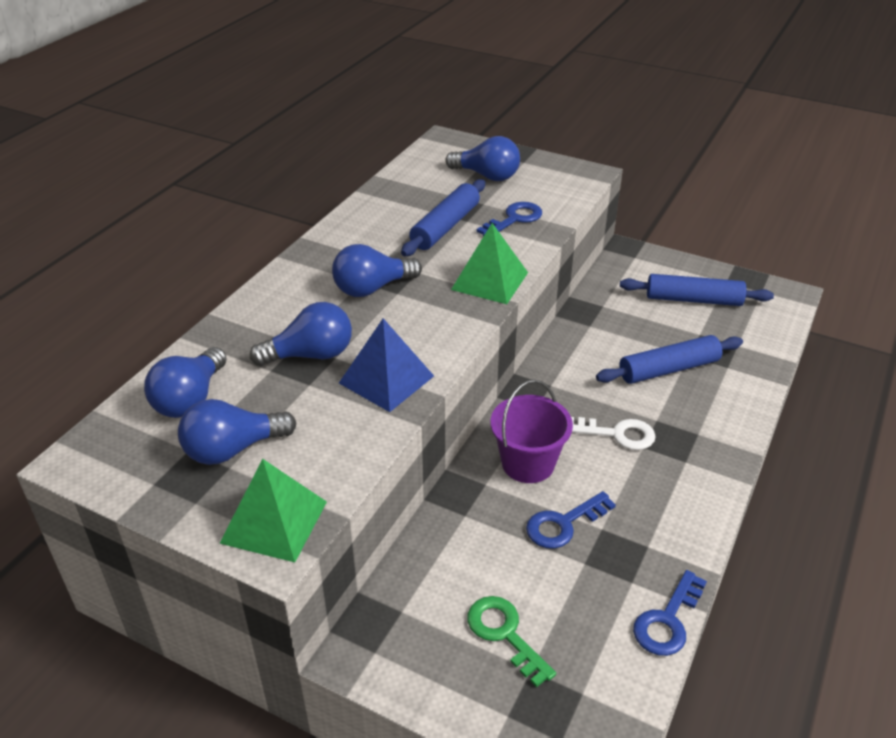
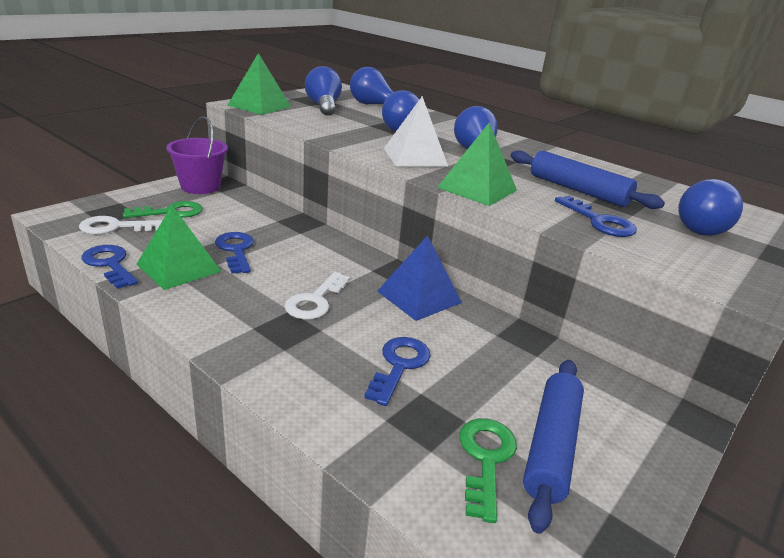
camera: 100 degrees right, 10 degrees down
(386, 379) = (359, 140): blue pyramid -> blue pyramid (419, 296)
(421, 328) = (415, 157): none -> white pyramid
(528, 463) = (309, 252): purple bucket -> purple bucket (200, 186)
(583, 671) = (115, 227): none -> white key
(632, 556) = (178, 267): none -> green pyramid
(668, 369) = (399, 366): blue rolling pin -> blue key
(726, 323) = (485, 459): none -> green key

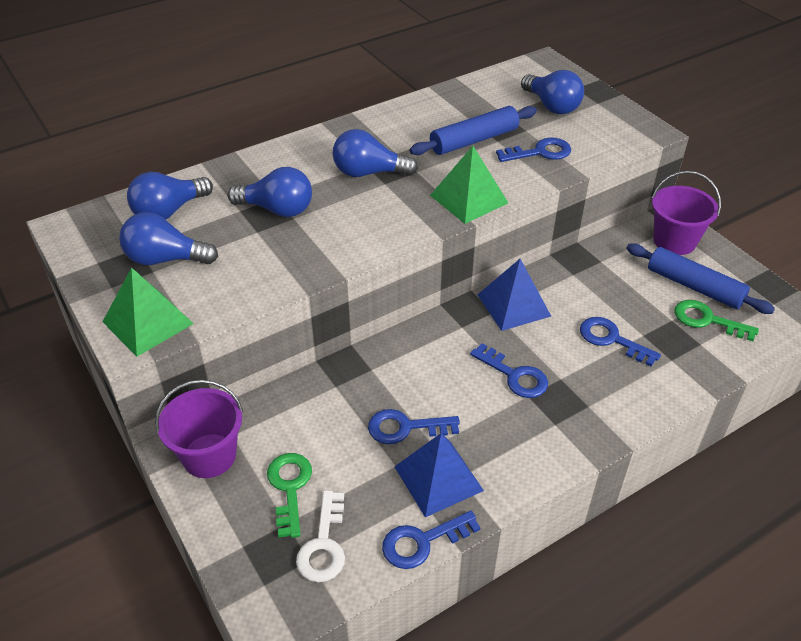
camera: 70 degrees left, 15 degrees up
(178, 267) = (438, 478): green pyramid -> blue pyramid
(315, 300) = (514, 375): white key -> blue key
(415, 157) = (377, 219): white pyramid -> none
(637, 425) = (674, 241): none -> purple bucket

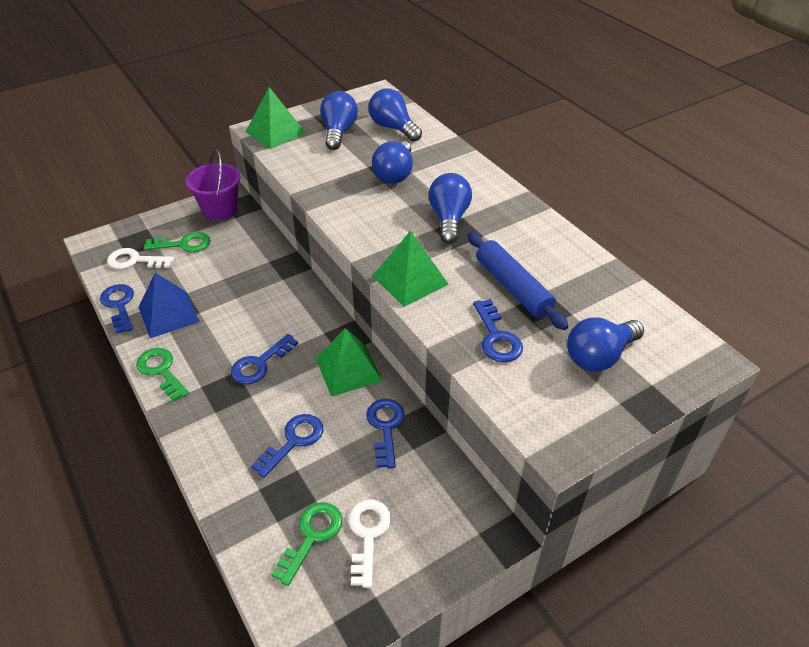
camera: 90 degrees right, 0 degrees up
(406, 427) = (220, 297): blue key -> blue key (385, 428)
(513, 305) = (348, 369): blue pyramid -> green pyramid
(537, 466) = (161, 371): none -> green key
(674, 241) = (451, 530): purple bucket -> none
(694, 286) = (368, 535): blue rolling pin -> white key

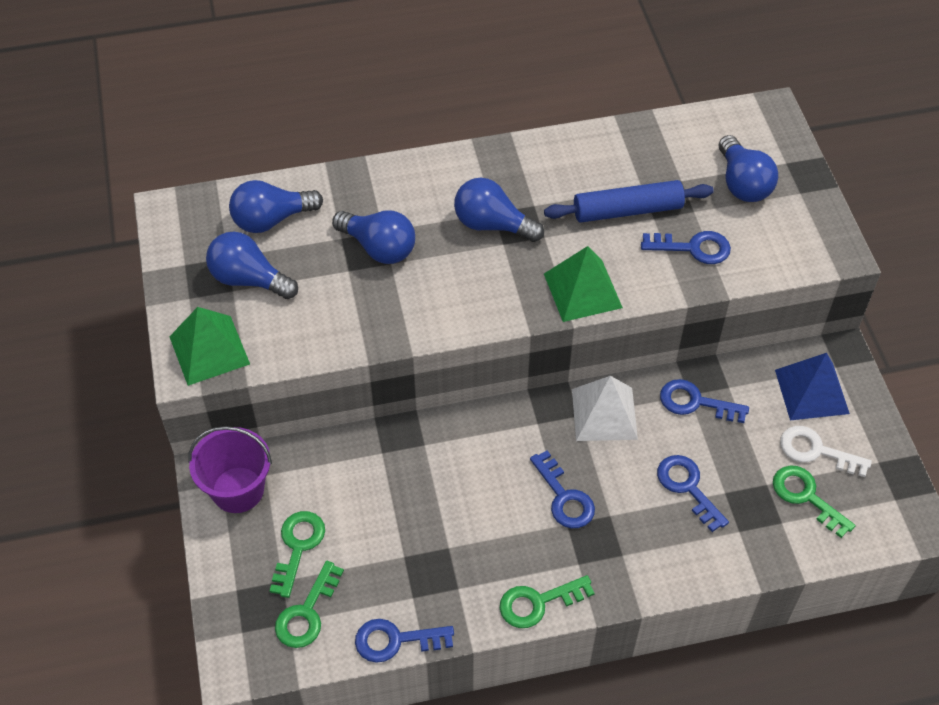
camera: 70 degrees left, 10 degrees up
(135, 261) = (307, 612): white key -> green key
(168, 314) = (438, 583): blue pyramid -> blue pyramid (811, 391)
(348, 369) = (604, 414): green pyramid -> white pyramid

